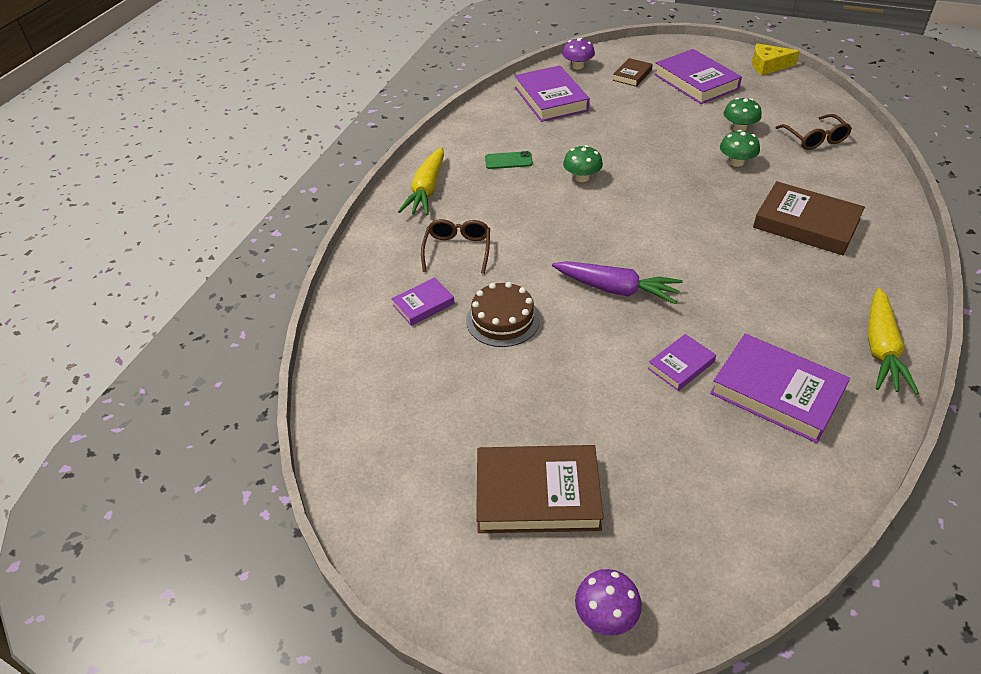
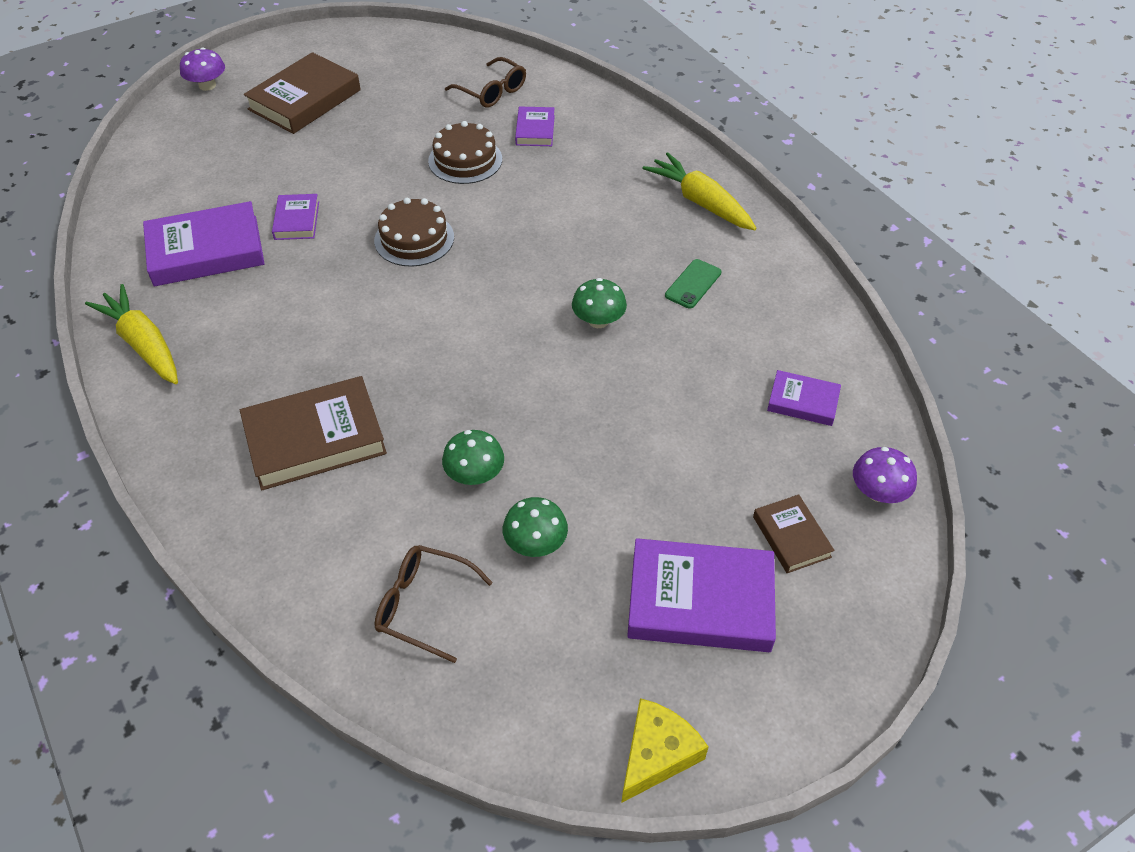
camera: 125 degrees right, 5 degrees up
(457, 250) = (581, 178): brown glasses -> brown glasses (492, 91)
(550, 99) = (803, 401): purple book -> purple book, size x0.53
(616, 289) = (414, 239): purple carrot -> brown cake

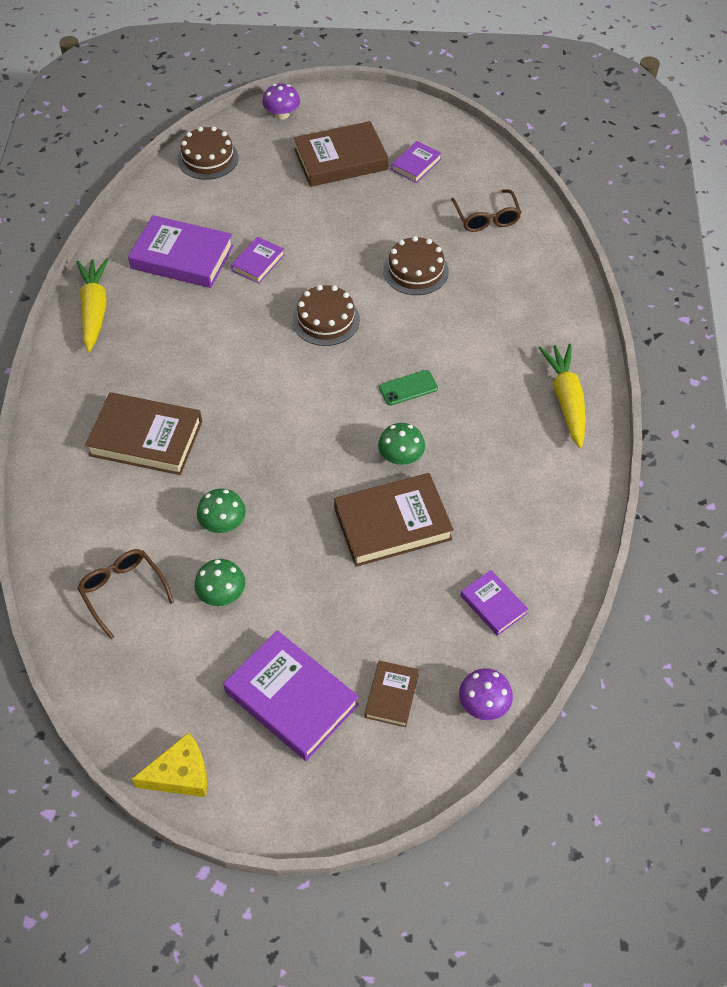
camera: 35 degrees right, 5 degrees up
(158, 152) = (208, 158): none -> brown cake
(535, 130) = (491, 270): purple book -> purple book (416, 165)
(646, 383) = (392, 524): none -> brown book
(693, 284) = (497, 466): green phone -> green phone (408, 388)

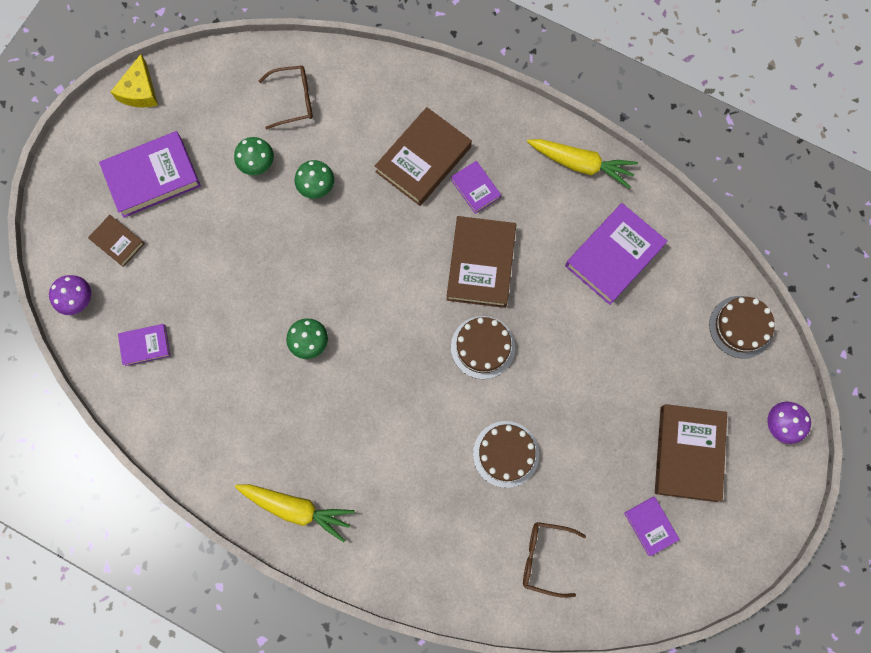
camera: 115 degrees right, 20 degrees up
(258, 263) = (578, 318): purple book -> purple book (475, 188)
(392, 524) = (251, 306): brown book -> brown book (480, 264)
(408, 388) = (375, 381): green phone -> none

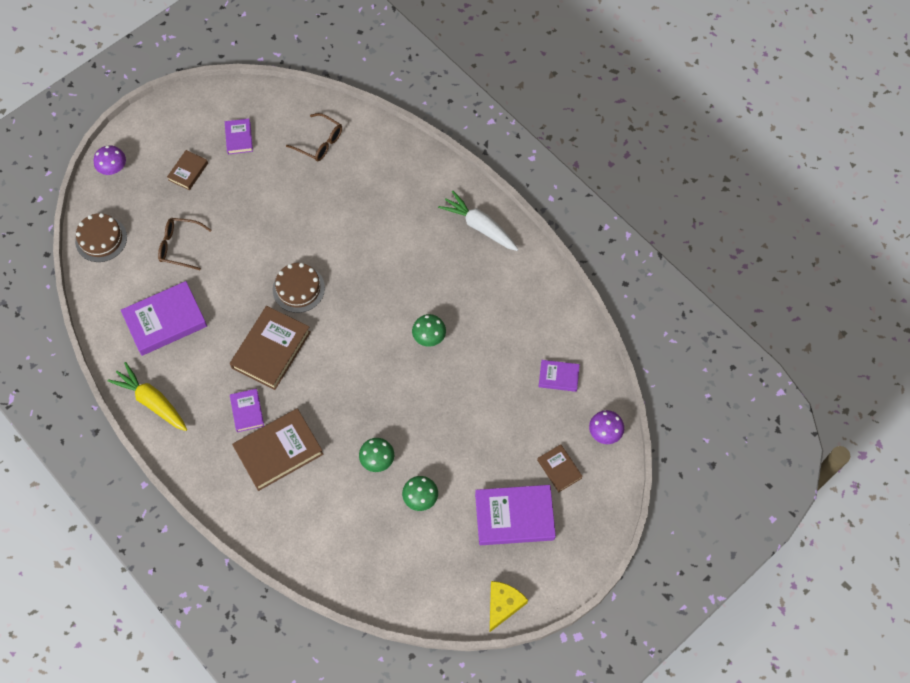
camera: 160 degrees left, 10 degrees down
(294, 100) = (367, 545): brown glasses -> brown glasses (179, 246)
(297, 509) = (479, 226): yellow carrot -> white carrot
(506, 454) = (316, 212): brown cake -> none
(688, 453) = (188, 171): brown book -> brown book, size x0.53

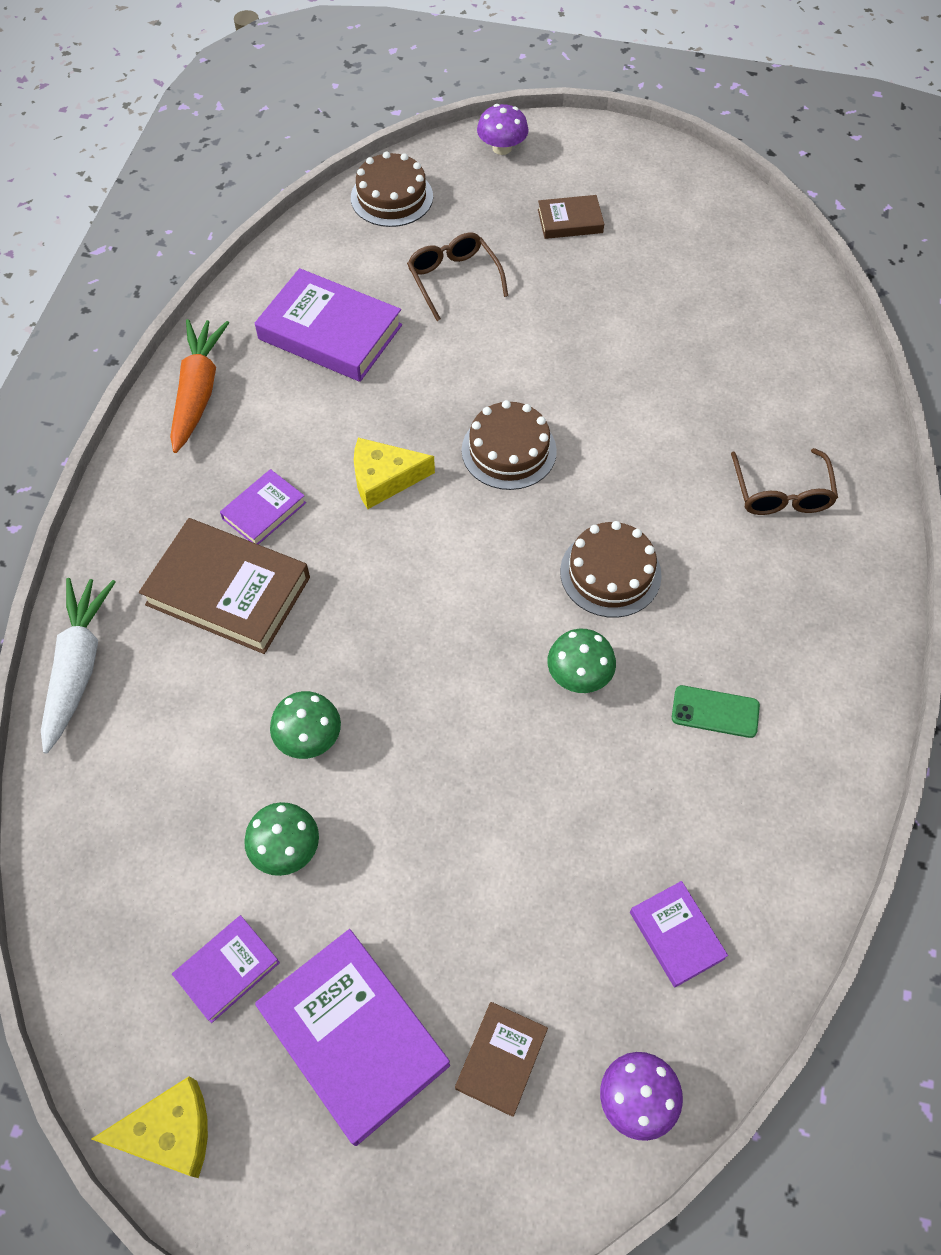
camera: 55 degrees right, 5 degrees down
(152, 401) = (198, 391): yellow carrot -> orange carrot
(239, 138) = (672, 241): purple book -> purple book (227, 970)
(271, 350) = (384, 479): brown book -> yellow cheese
(320, 143) = (758, 331): brown glasses -> brown glasses (781, 494)
(392, 291) = (610, 573): none -> brown cake
(479, 226) = (833, 623): white carrot -> white carrot (79, 666)
(483, 298) = (715, 711): none -> green phone

